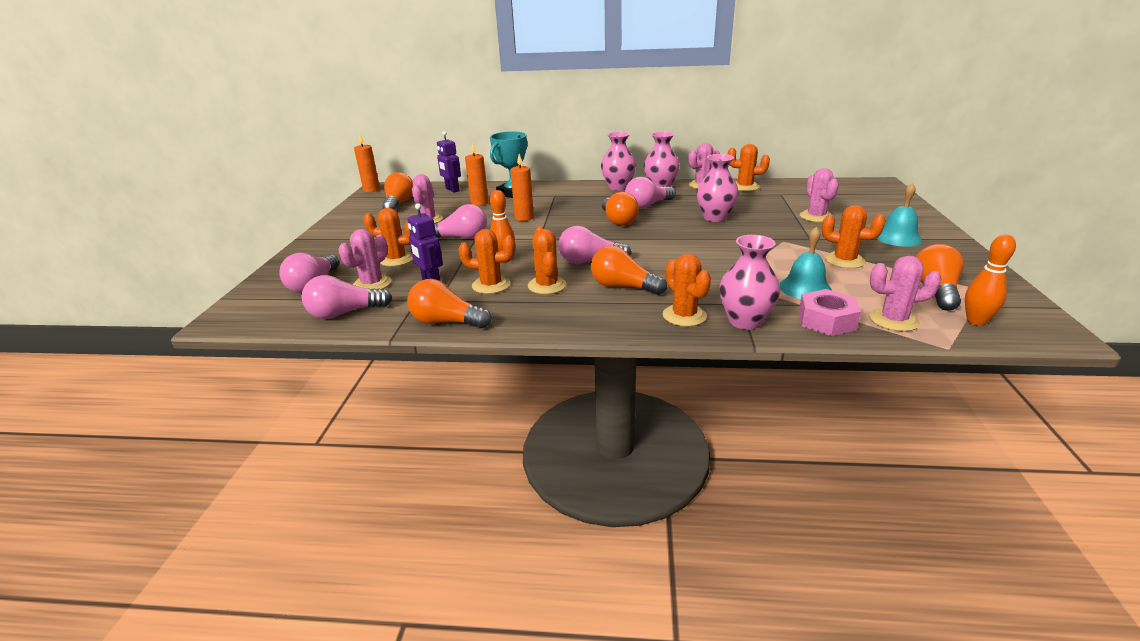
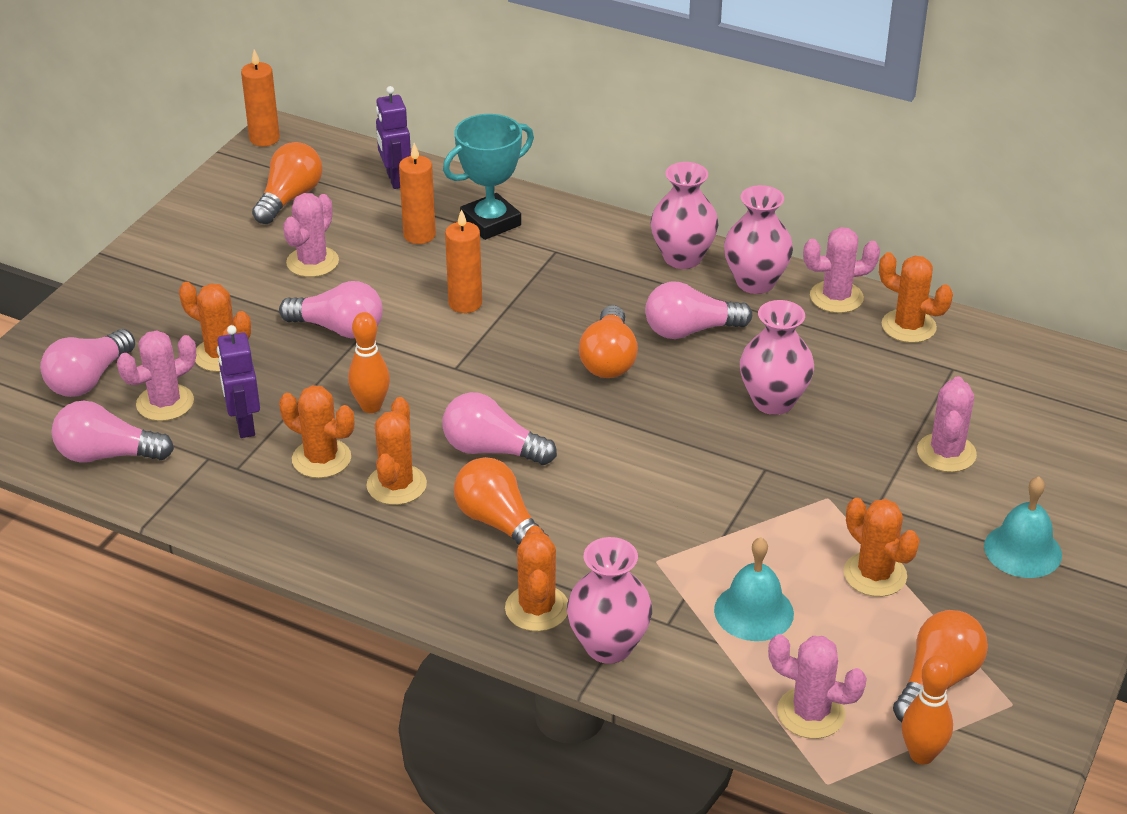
camera: 20 degrees right, 10 degrees up
(446, 322) = (225, 516): orange light bulb -> none
(826, 320) = (718, 682): pink nut -> none

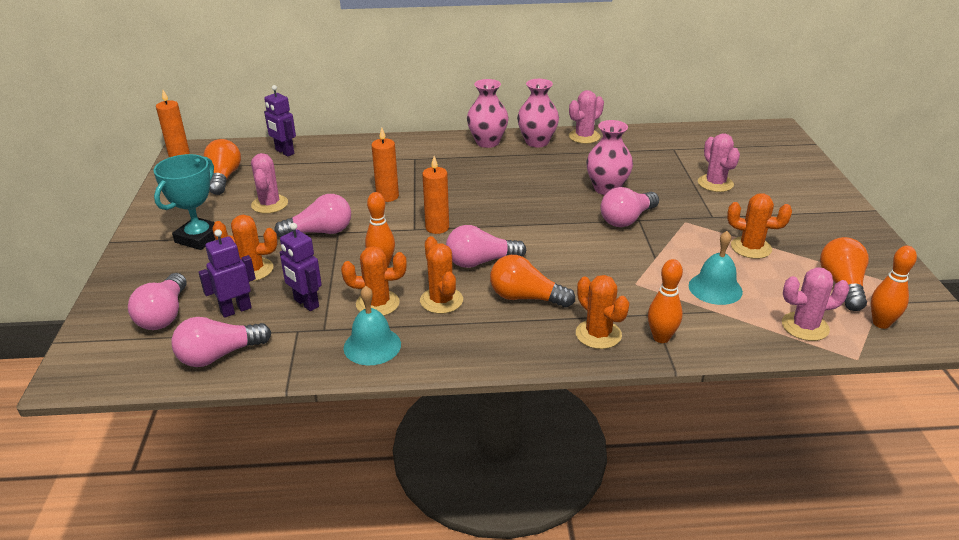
camera: 30 degrees left, 5 degrees down
(165, 403) = (236, 310): pink cactus -> purple robot
(419, 235) = (325, 173): orange candle -> orange candle (437, 228)
(490, 222) = (363, 156): turquoise trophy -> turquoise trophy (199, 238)
(608, 646) = (661, 338): pink vase -> orange bowling pin
(609, 359) = (499, 197): orange light bulb -> none
(690, 330) = (528, 171): pink light bulb -> pink light bulb (627, 219)
(908, 326) = (632, 138): orange cactus -> none
(1022, 550) = (801, 212): turquoise bell -> turquoise bell (372, 346)

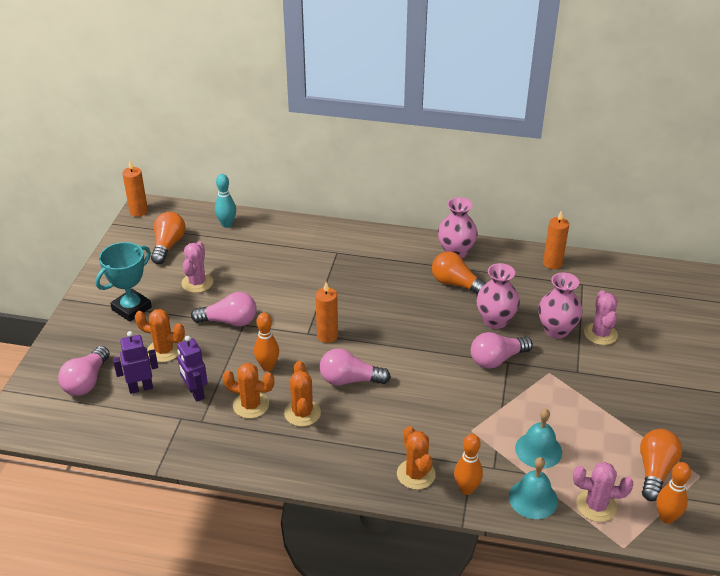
camera: 15 degrees right, 5 degrees up
(219, 355) = (117, 428): pink light bulb -> none
(284, 152) = (227, 224): purple robot -> turquoise bowling pin
(372, 346) = (233, 445): turquoise bell -> turquoise bell (533, 499)
(387, 196) = (298, 293): orange candle -> orange candle (552, 263)
(487, 142) = (410, 244): pink vase -> pink vase (556, 330)
(526, 298) = (372, 425): orange light bulb -> orange light bulb (456, 284)
(584, 137) = (503, 253): pink cactus -> none
(751, 248) = (594, 414): orange cactus -> none

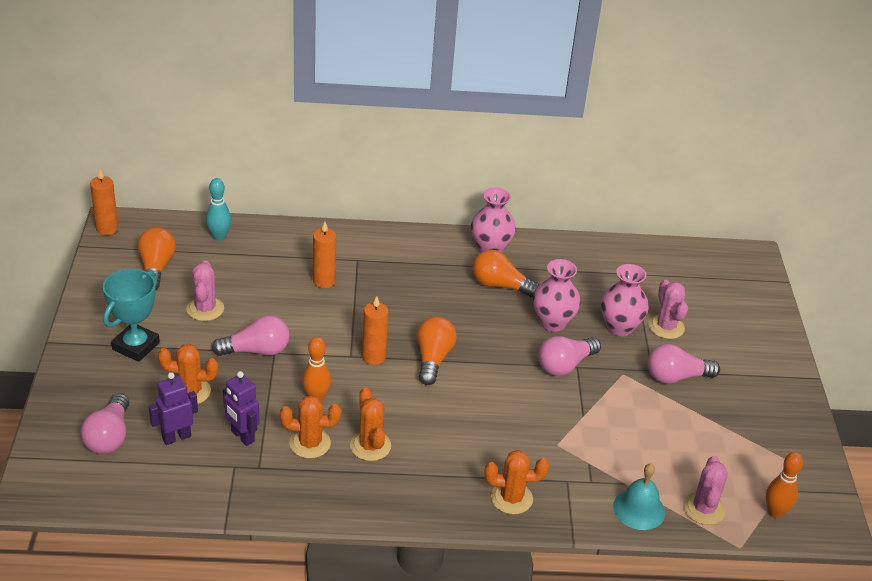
camera: 15 degrees left, 0 degrees up
(349, 380) = (412, 404): pink light bulb -> pink light bulb (676, 377)
(416, 474) = (511, 498): orange cactus -> orange cactus turned 60 degrees counterclockwise
(466, 489) = (568, 507): orange bowling pin -> none
(538, 450) = (632, 458): turquoise bell -> none
(552, 263) = (597, 253): orange candle -> orange candle (324, 281)
(596, 506) = (703, 509): pink cactus -> pink cactus turned 75 degrees counterclockwise
(655, 471) = (753, 466): orange light bulb -> orange light bulb (433, 359)

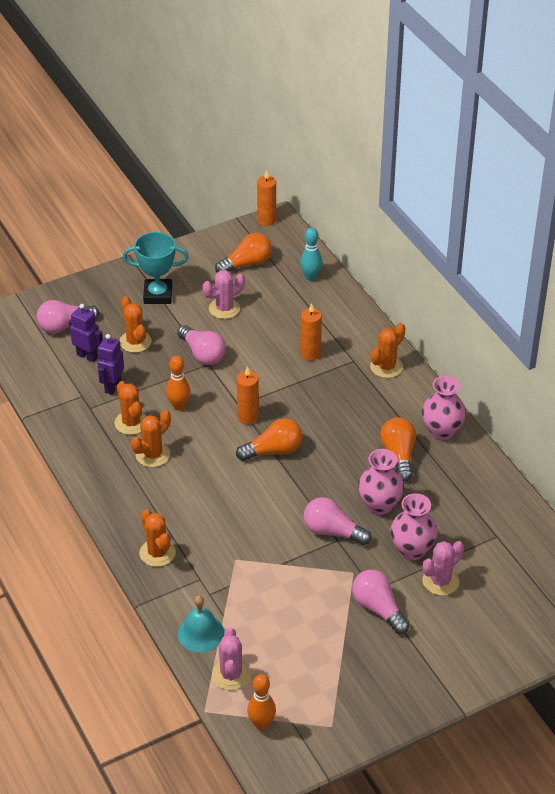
camera: 65 degrees right, 5 degrees up
(383, 244) = (386, 367): none -> orange cactus
(703, 509) = (231, 674): pink cactus -> pink cactus turned 75 degrees counterclockwise

